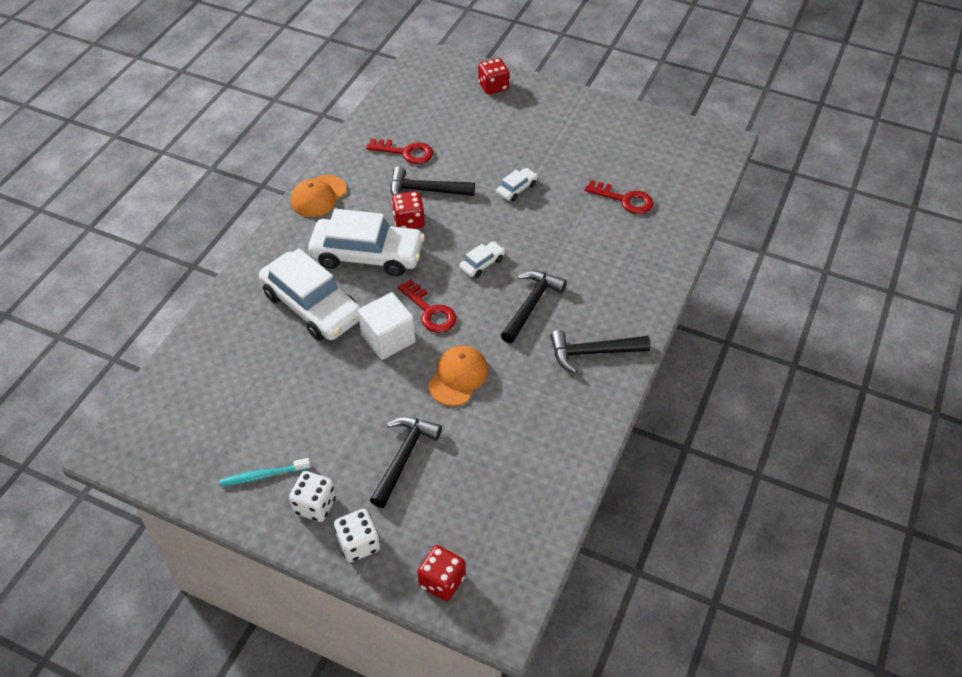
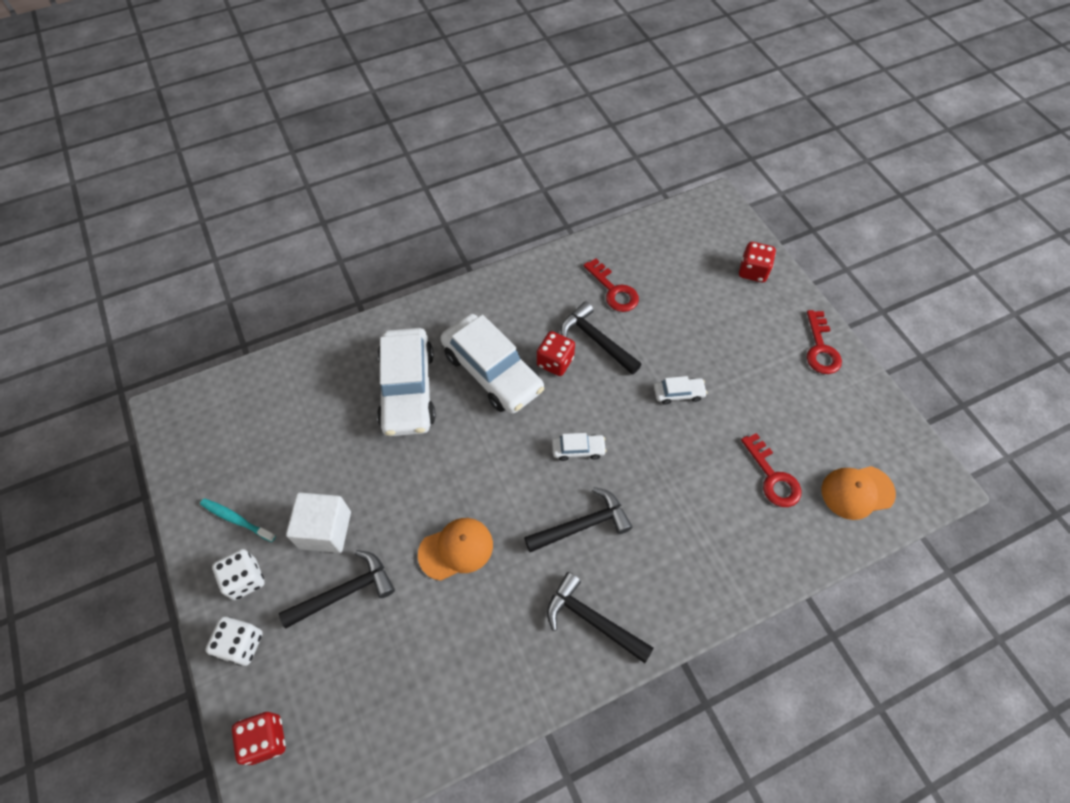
camera: 40 degrees right, 10 degrees up
(318, 196) = (505, 287): orange cap -> orange cap (857, 492)
(388, 338) = (436, 466): white cube -> white cube (325, 530)
(430, 311) = (492, 465): red key -> red key (820, 348)

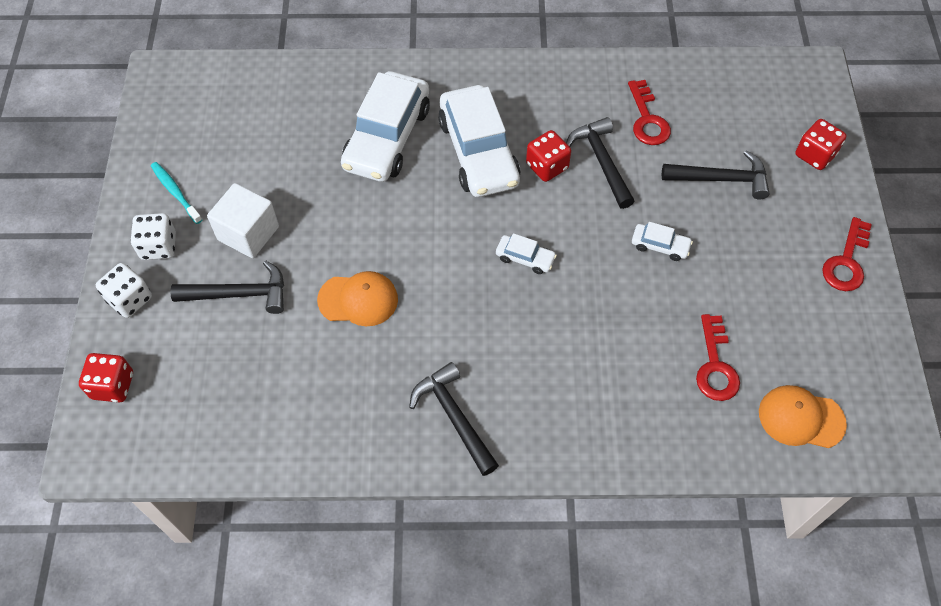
camera: 25 degrees right, 0 degrees up
(583, 525) = (491, 329): black hammer -> black hammer (721, 179)

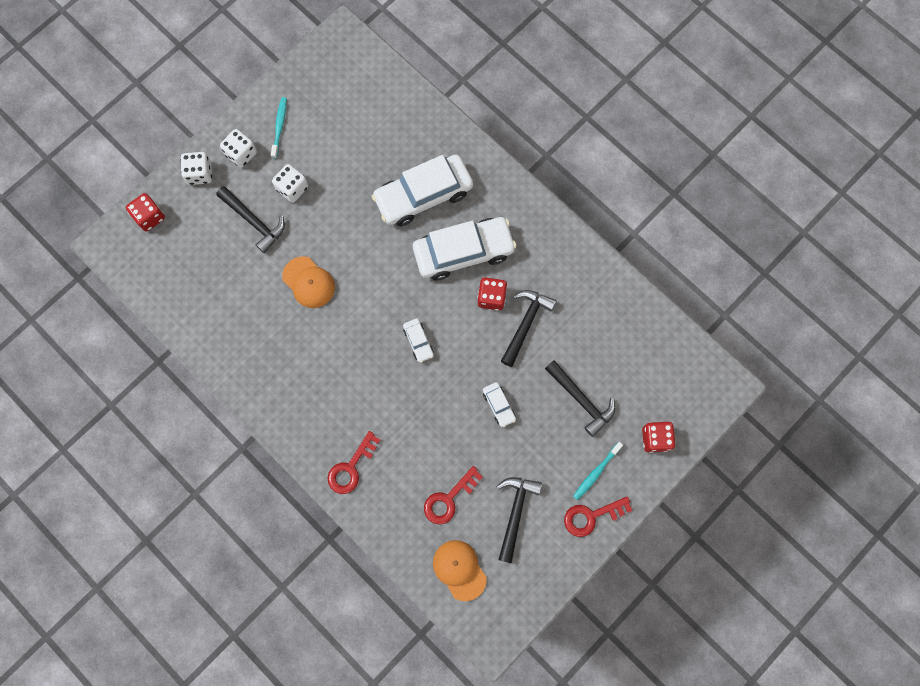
camera: 45 degrees right, 15 degrees up
(248, 233) = (292, 188): white cube -> white dice
(454, 416) = (289, 393): black hammer -> black hammer (515, 512)
(478, 152) = (463, 252): white car -> white car turned 135 degrees counterclockwise
(647, 119) = (583, 322): red key -> red key (351, 467)
(805, 224) = (596, 472): none -> turquoise toothbrush

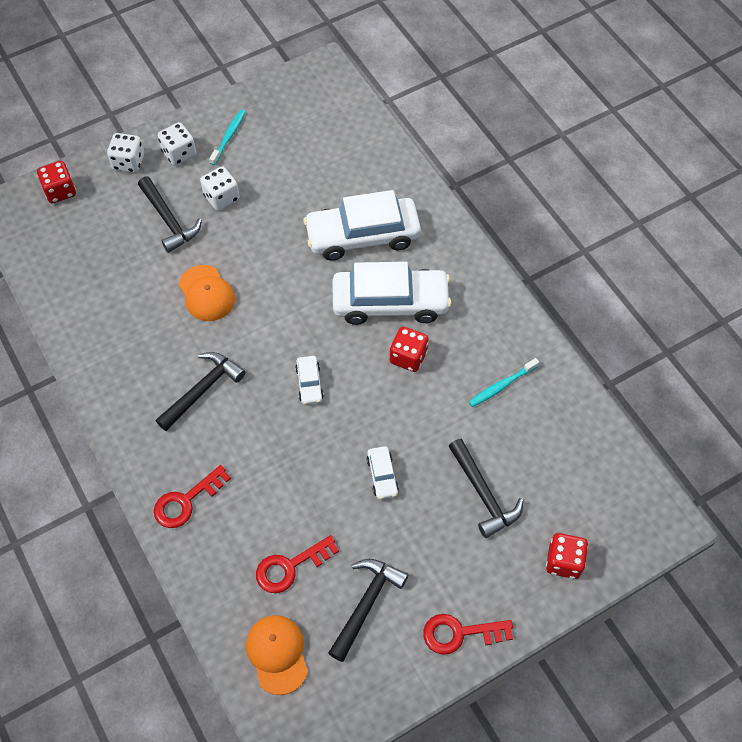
camera: 15 degrees right, 15 degrees down
(526, 323) = (440, 394): black hammer -> black hammer (203, 389)
(596, 472) = (479, 582): turquoise toothbrush -> turquoise toothbrush (501, 386)

